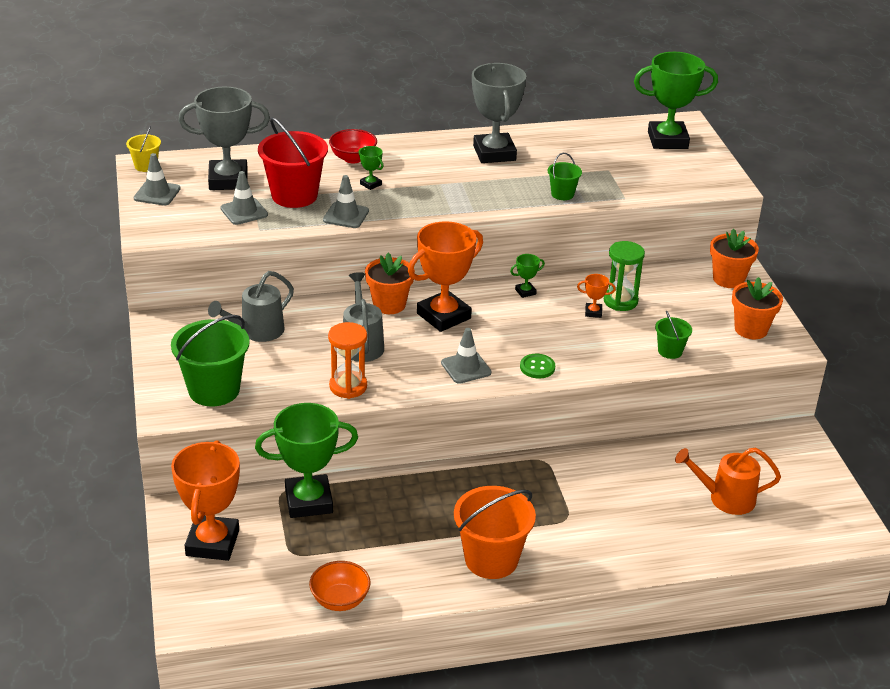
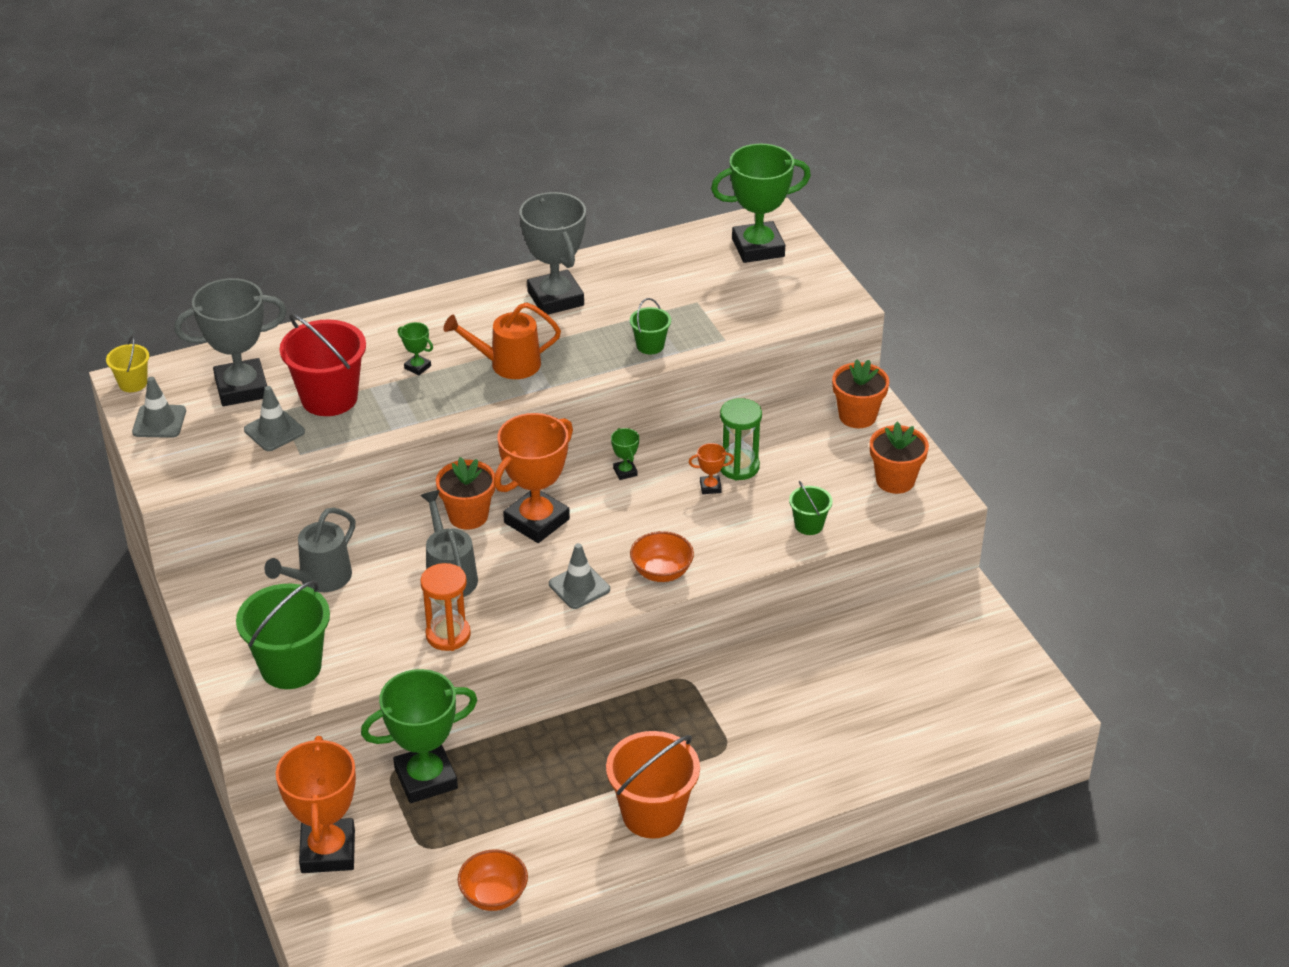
camera: 10 degrees left, 5 degrees up
(346, 215) = (399, 417): grey traffic cone -> none
(353, 158) = (386, 332): red bowl -> none
(525, 292) = (625, 472): green trophy -> green trophy turned 75 degrees counterclockwise
(537, 367) = (661, 572): green button -> orange bowl
(725, 498) = (898, 691): orange watering can -> orange watering can (507, 364)

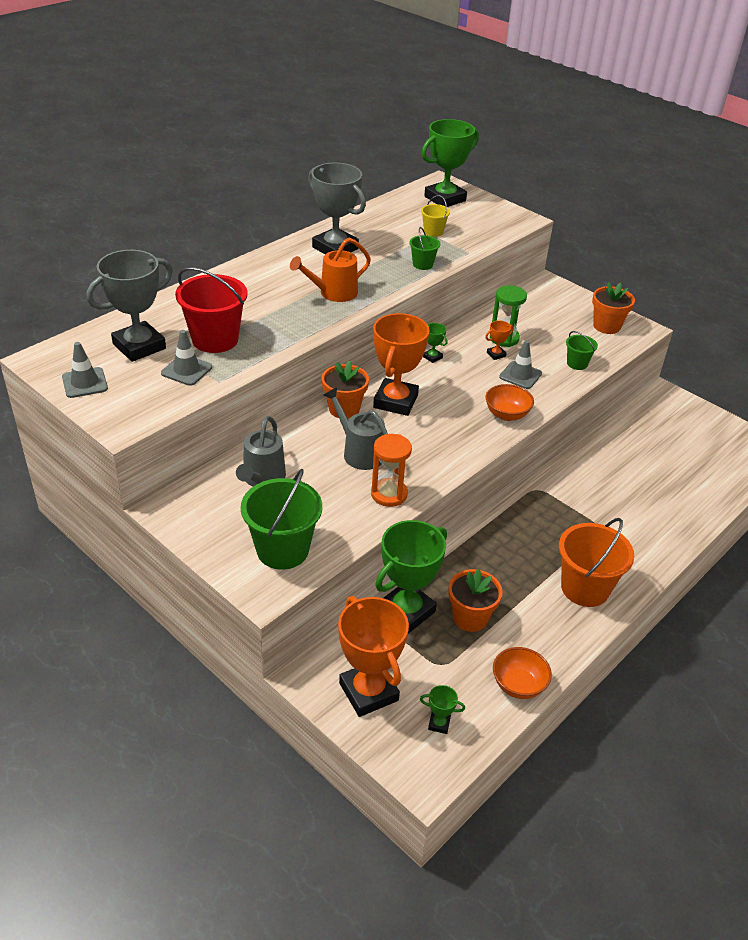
camera: 25 degrees left, 0 degrees up
(133, 383) = (44, 360): yellow bucket -> yellow bucket (433, 232)
(417, 367) = (268, 307): green trophy -> green trophy (439, 724)
(579, 587) = (458, 437): grey traffic cone -> grey traffic cone (520, 375)
(857, 416) = (552, 294): orange flower pot -> orange flower pot (470, 618)

